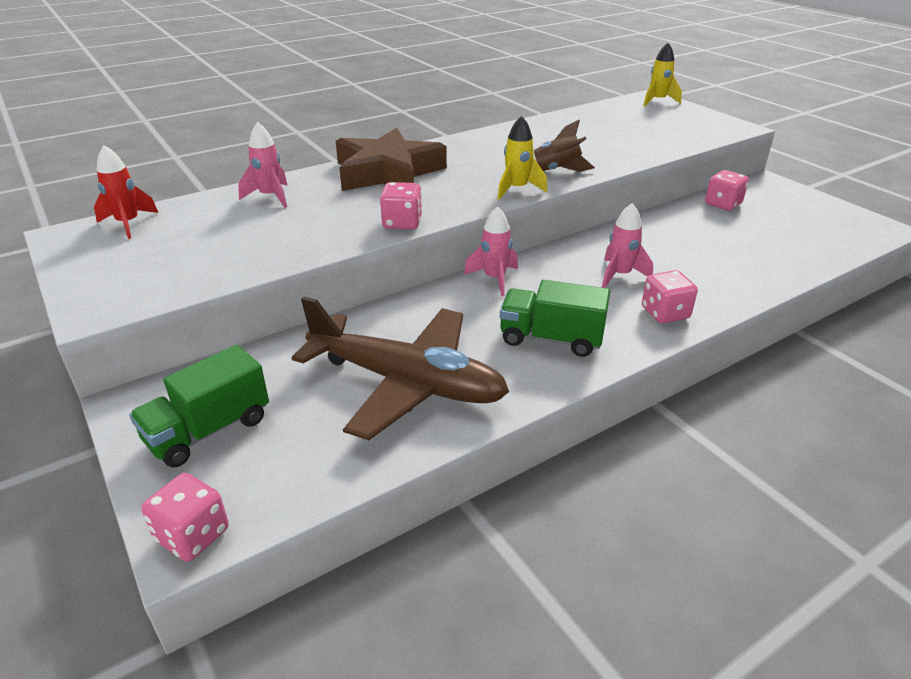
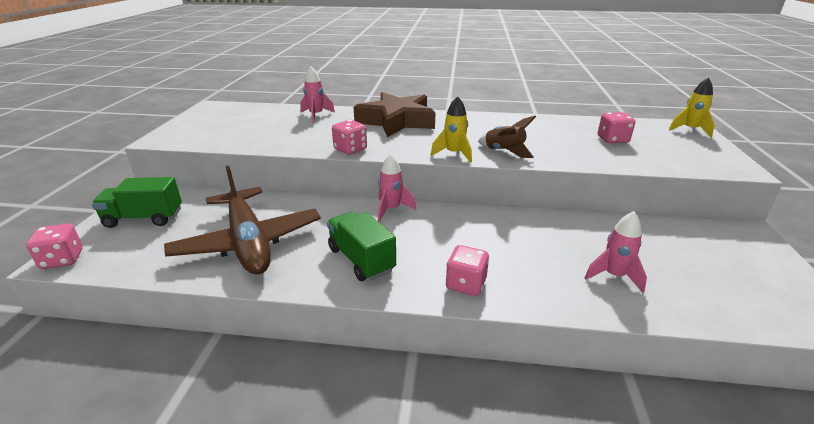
camera: 40 degrees right, 5 degrees down
(128, 224) = (239, 109): red rocket -> none
(620, 275) = (478, 244): pink rocket -> pink rocket (613, 276)
(723, 204) = (662, 231): pink dice -> pink dice (612, 139)

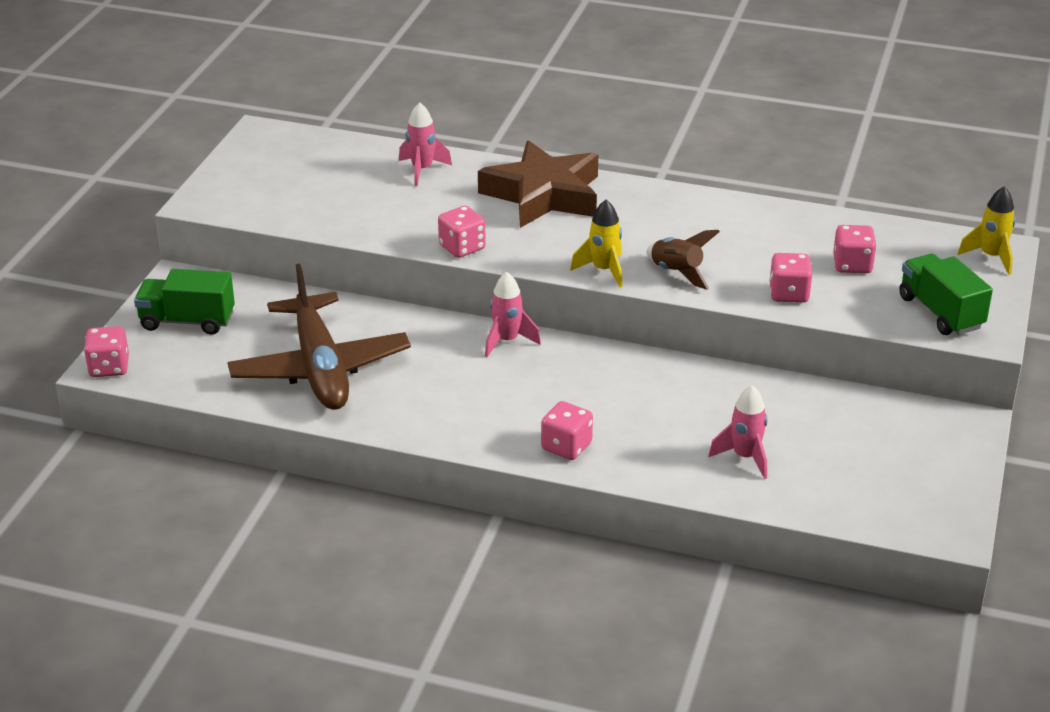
camera: 10 degrees right, 5 degrees up
(361, 260) = (453, 405): green truck -> green truck (940, 312)
(587, 157) = (788, 294): none -> pink dice

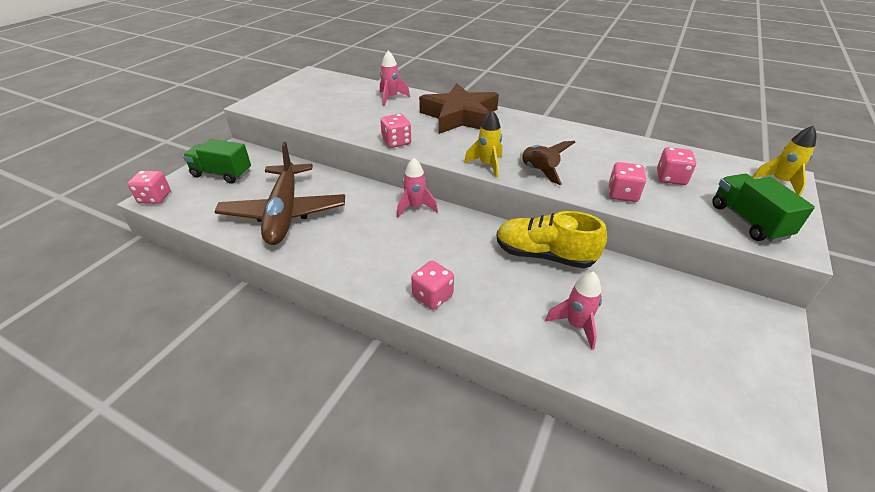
camera: 10 degrees right, 5 degrees up
(698, 384) = (544, 255): none -> yellow shoe

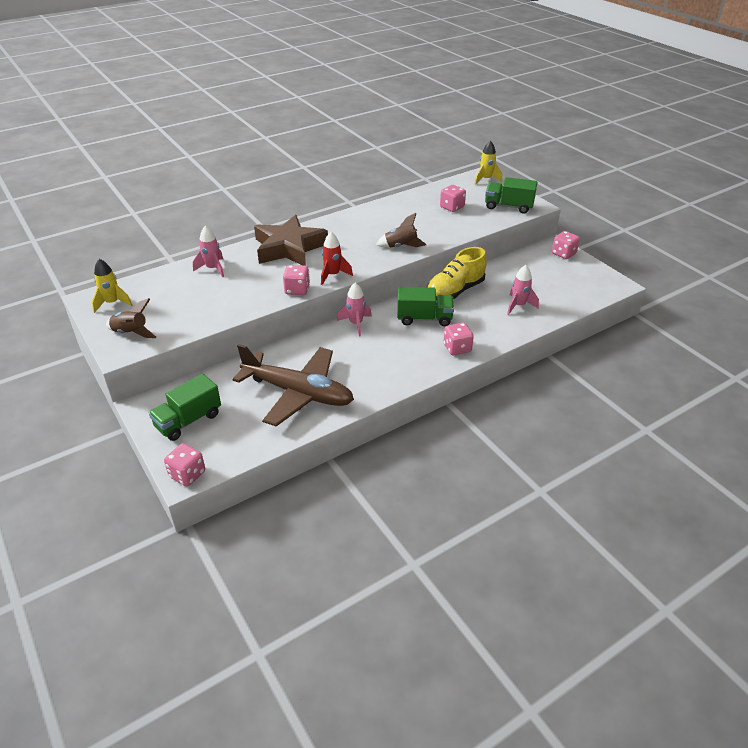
camera: 60 degrees left, 0 degrees up
(278, 100) = (131, 333): none -> brown rocket
(439, 151) = (333, 275): none -> red rocket
(467, 250) = (424, 318): none -> green truck
(487, 165) = (372, 262): yellow rocket -> yellow rocket (112, 303)
(622, 194) = (452, 230): pink dice -> pink dice (563, 254)

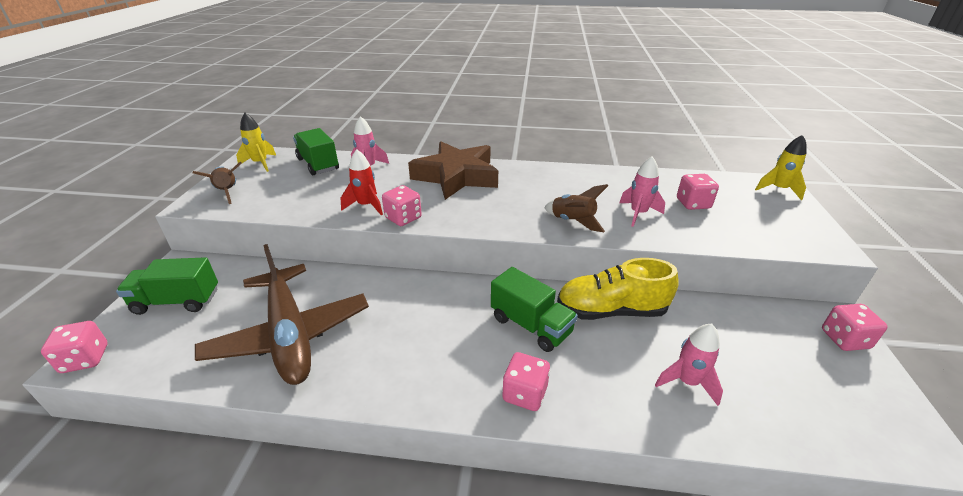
camera: 40 degrees right, 5 degrees down
(333, 275) = (457, 219): red rocket -> red rocket (366, 206)
(356, 324) = (448, 289): pink rocket -> pink rocket (638, 214)
(508, 206) = (782, 232): green truck -> green truck (318, 164)

